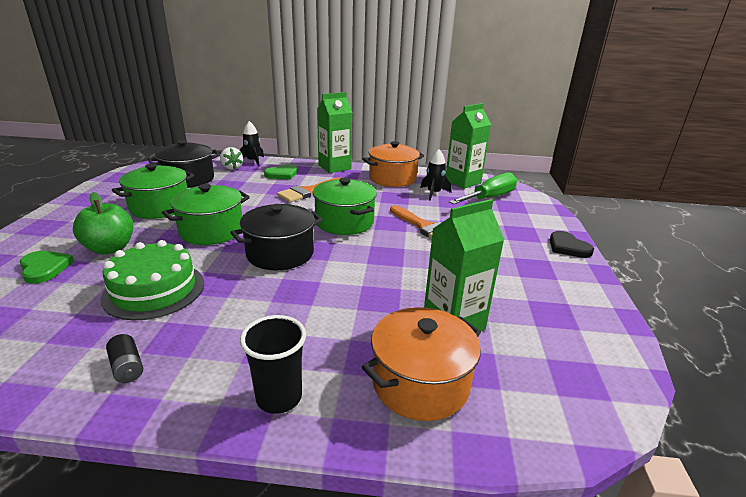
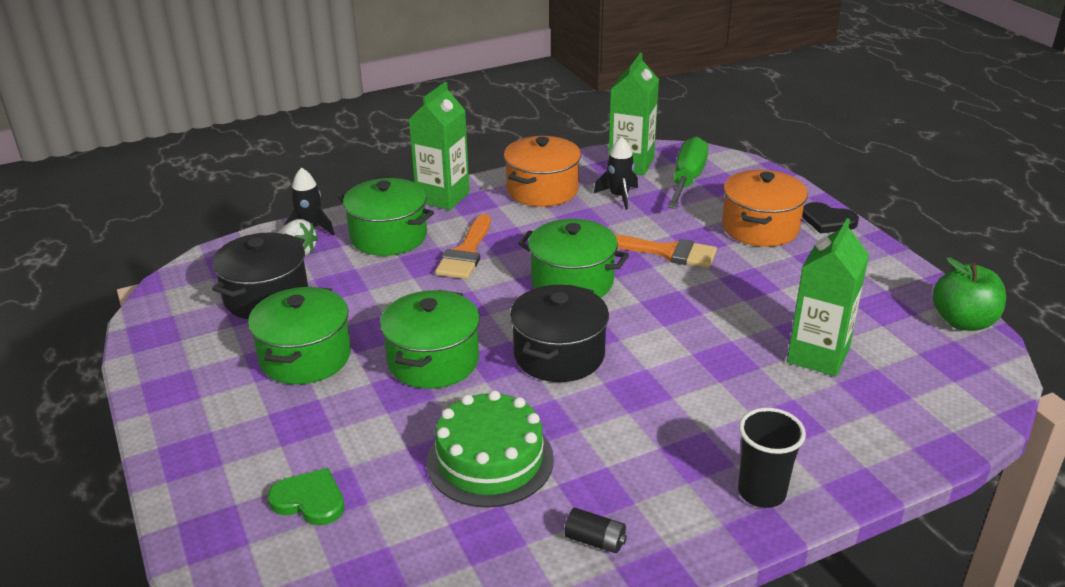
camera: 30 degrees left, 5 degrees up
(110, 248) = (345, 439): green apple -> green apple (963, 322)
(282, 174) = (388, 236): green heart -> green pot
(420, 383) = (852, 423): orange pot -> orange pot (760, 228)

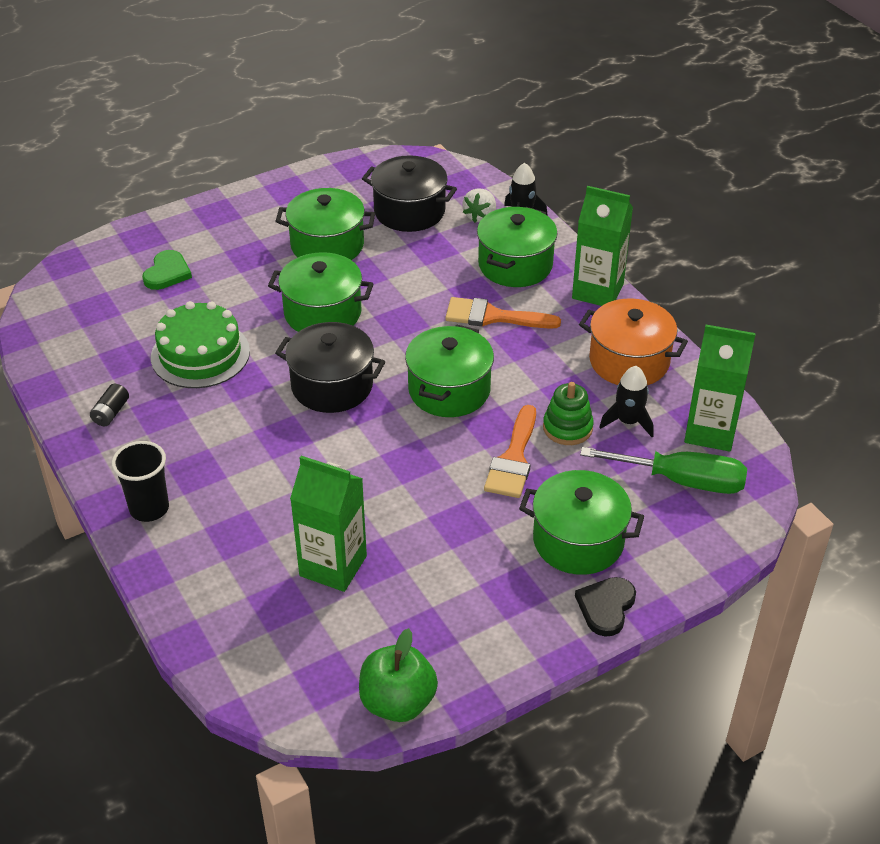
camera: 85 degrees right, 10 degrees up
(626, 224) = (567, 428): none -> green stacking toy
(760, 228) = (578, 541): orange pot -> green pot

